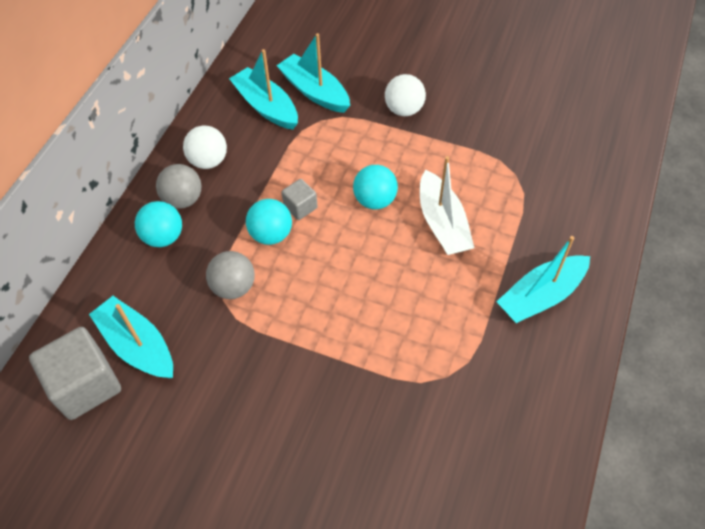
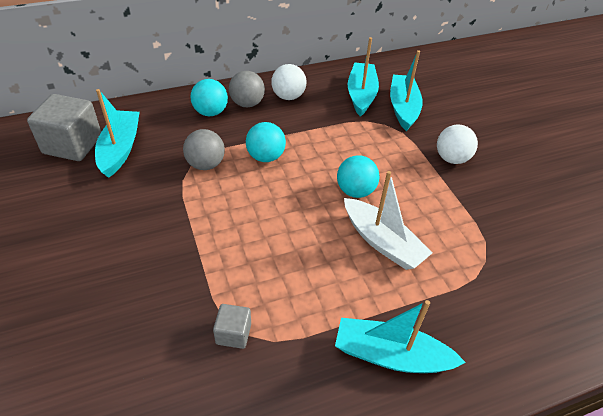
camera: 45 degrees right, 10 degrees down
(300, 207) = (304, 157): grey cube -> grey cube (233, 333)
(442, 223) = (382, 242): white boat -> white boat turned 75 degrees counterclockwise

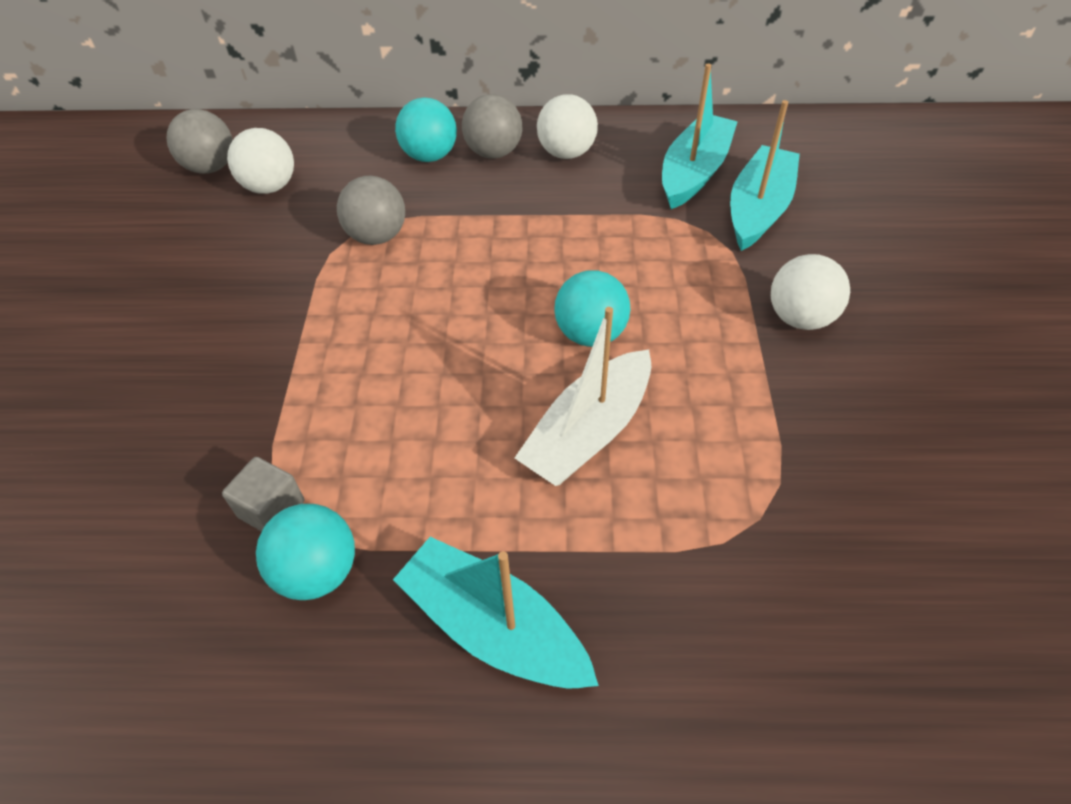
camera: 25 degrees right, 5 degrees up
(73, 145) = (211, 167): grey cube -> grey ball
(120, 149) = (270, 187): turquoise boat -> white ball
(265, 157) = (475, 244): turquoise ball -> turquoise ball (317, 571)
(382, 242) = (588, 432): white boat -> white boat turned 60 degrees clockwise

